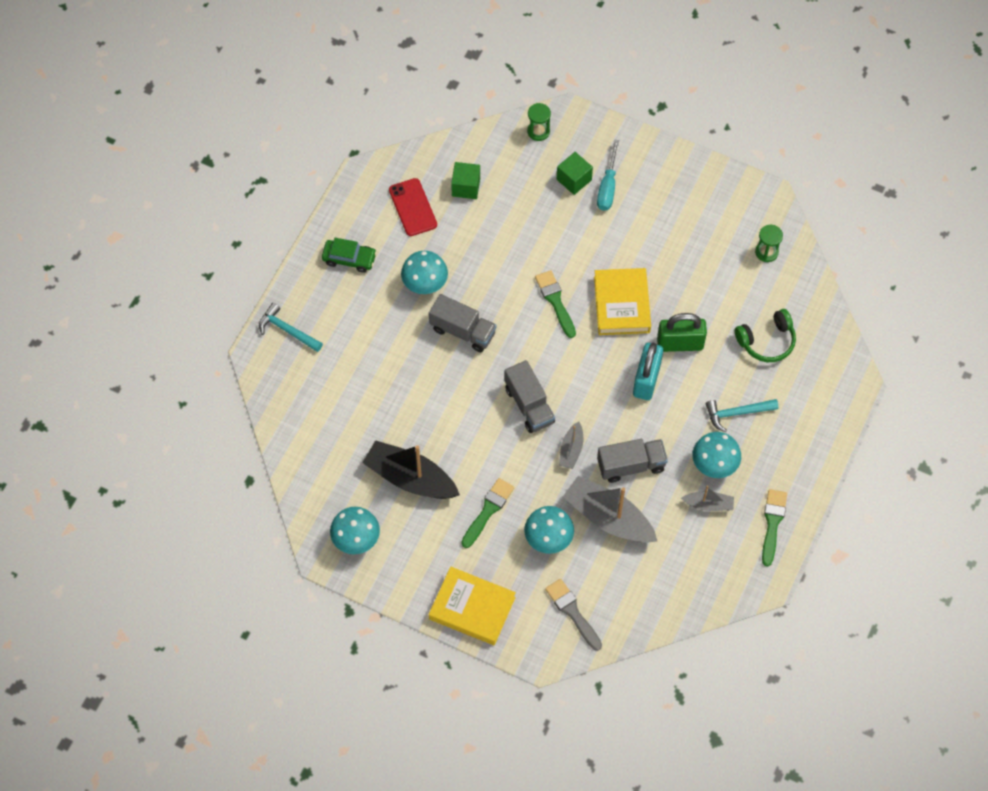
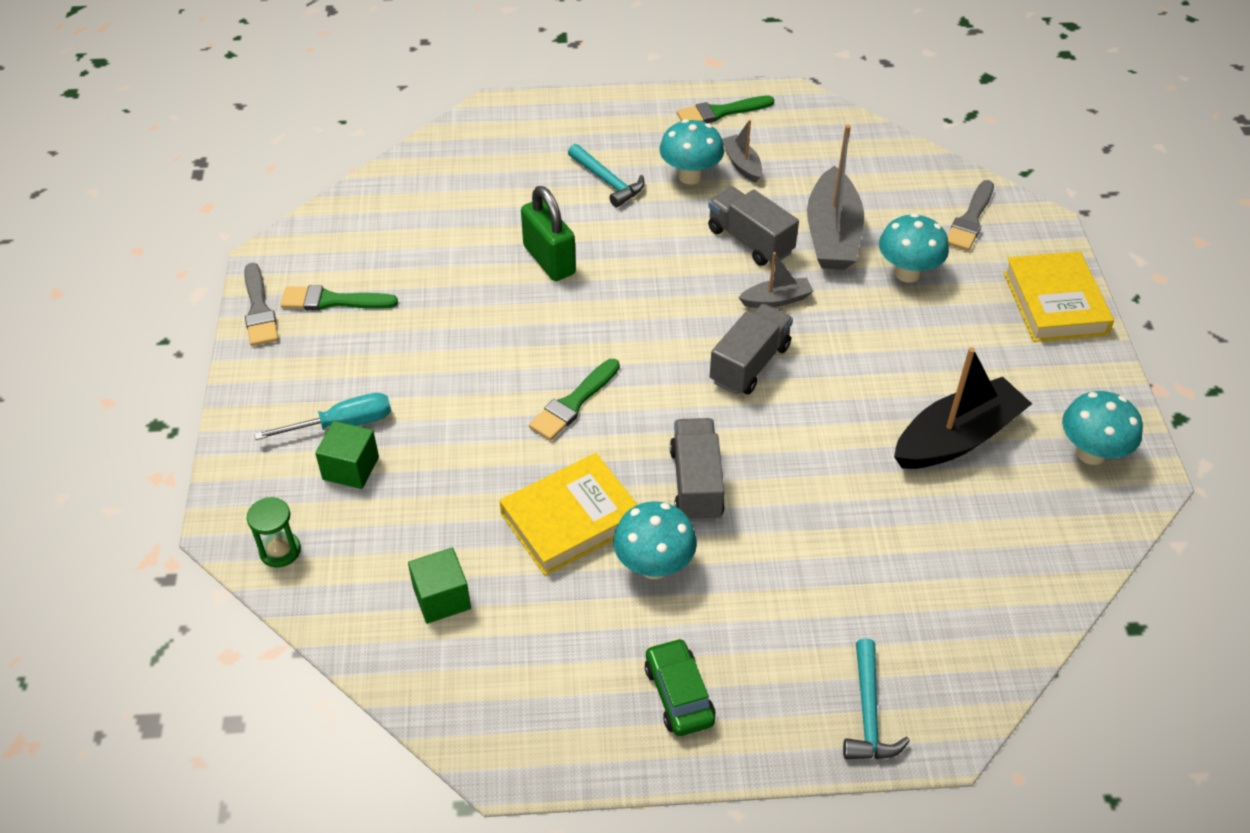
camera: 120 degrees left, 15 degrees down
(410, 478) = (957, 438): black boat -> black boat turned 120 degrees counterclockwise
(413, 207) = (524, 653): red phone -> none
(488, 510) = (925, 341): green brush -> green brush (332, 301)
(622, 304) = (530, 334): yellow book -> yellow book (571, 519)
(646, 380) = (623, 270): turquoise padlock -> none
(724, 178) = (259, 310): none -> grey brush
(766, 252) = (358, 232): green hourglass -> none
(767, 341) = (490, 190): green headphones -> none

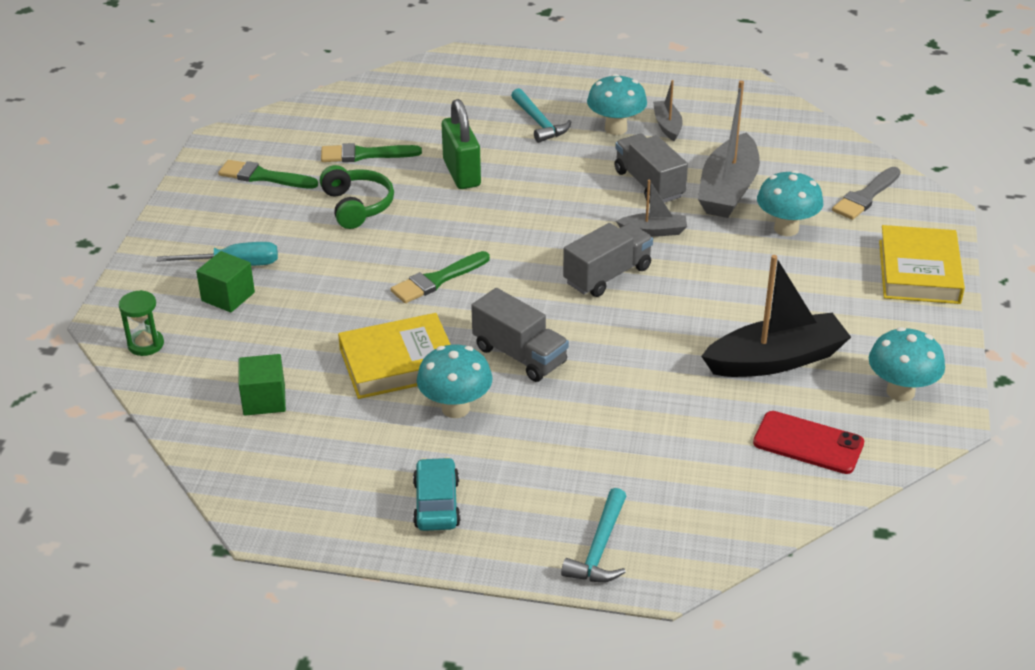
camera: 15 degrees right, 10 degrees down
(259, 310) = (200, 174): grey brush -> none
(451, 322) = (357, 206): none -> green headphones
(679, 694) = (436, 503): green car -> turquoise car
(696, 484) = (519, 355): grey truck -> grey truck turned 120 degrees clockwise
(720, 112) = (665, 84): green brush -> green brush (364, 155)
(1026, 535) = (808, 443): none -> red phone

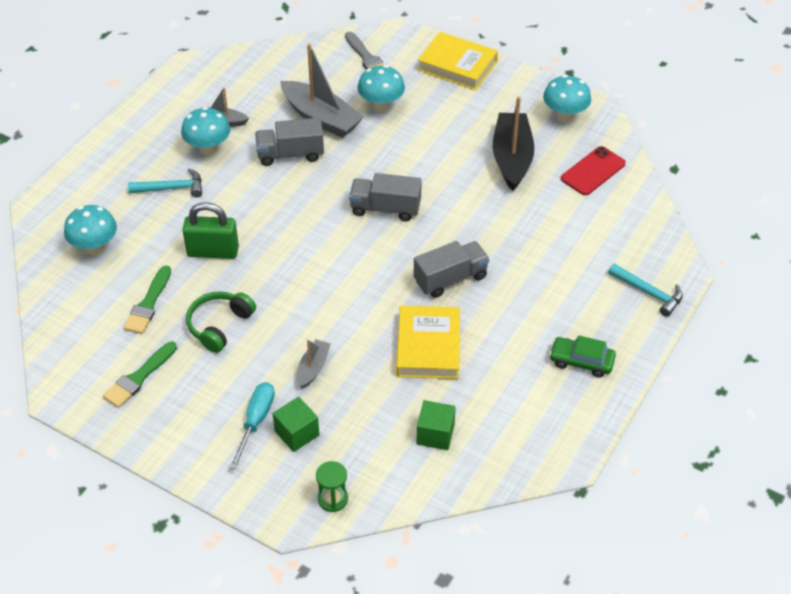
camera: 70 degrees left, 10 degrees up
(357, 206) = (219, 325): green headphones -> green headphones turned 60 degrees counterclockwise
(436, 503) = (581, 361): turquoise car -> green car
(437, 280) = (342, 301): green brush -> none
(455, 408) = (491, 327): turquoise mushroom -> turquoise mushroom (95, 248)
(607, 275) = (385, 208): grey truck -> grey truck turned 60 degrees counterclockwise
(653, 231) = (348, 170): grey boat -> grey boat (313, 368)

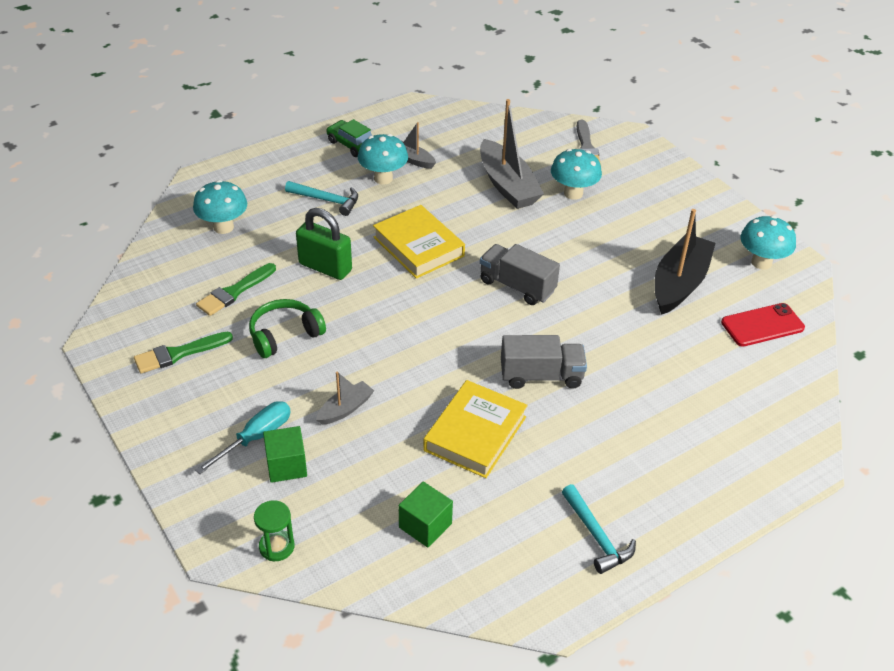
camera: 25 degrees right, 5 degrees down
(290, 154) = (456, 207): grey truck -> none
(457, 65) = (674, 181): yellow book -> yellow book (418, 246)
(581, 361) = (633, 514): green car -> green car (352, 144)
(649, 293) = (755, 472): turquoise hammer -> turquoise hammer (596, 536)

